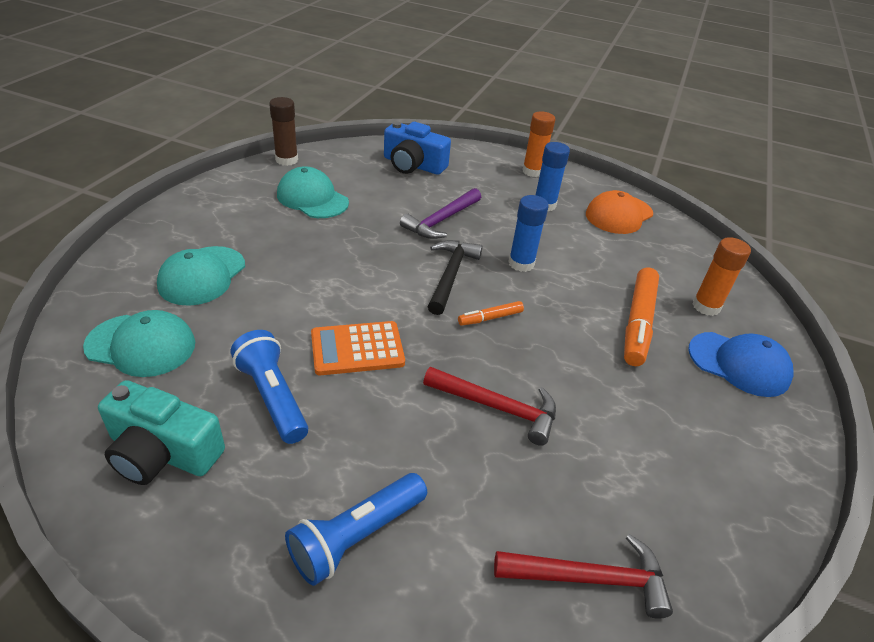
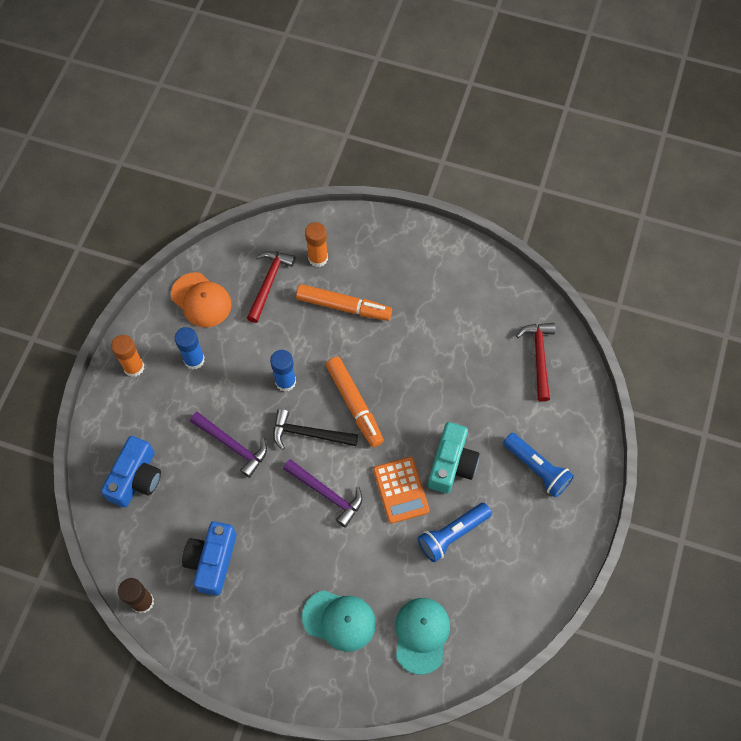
camera: 90 degrees left, 25 degrees up
(163, 452) = (504, 586): turquoise camera -> turquoise camera (451, 464)
(312, 198) = (212, 561): turquoise cap -> blue camera
(368, 281) = (326, 494): none -> purple hammer
(490, 318) = (354, 404): orange marker -> orange marker, size x2.00
(497, 408) = (438, 399): red hammer -> red hammer (269, 283)
(739, 364) = (375, 251): blue cap -> none

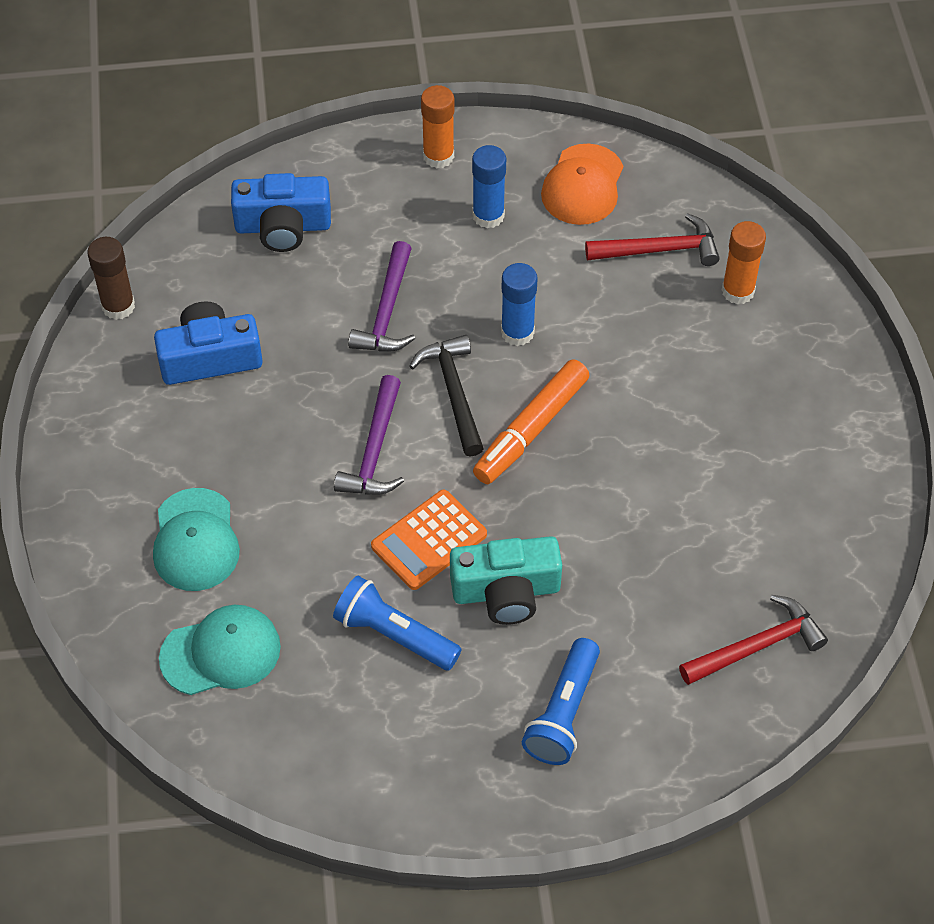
camera: 65 degrees right, 10 degrees down
(344, 306) = (680, 354): orange marker -> none

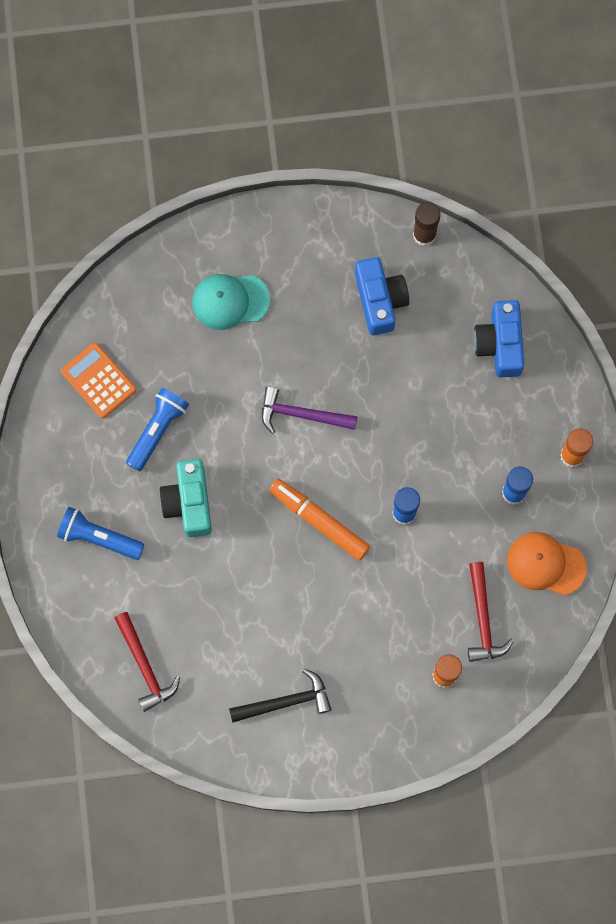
camera: 90 degrees right, 20 degrees up
(221, 652) = (146, 323): turquoise cap -> none
(386, 311) = (422, 420): purple hammer -> none
(429, 540) = (229, 452): orange calculator -> orange calculator (98, 381)
(454, 392) = (351, 468): black hammer -> black hammer (286, 702)

